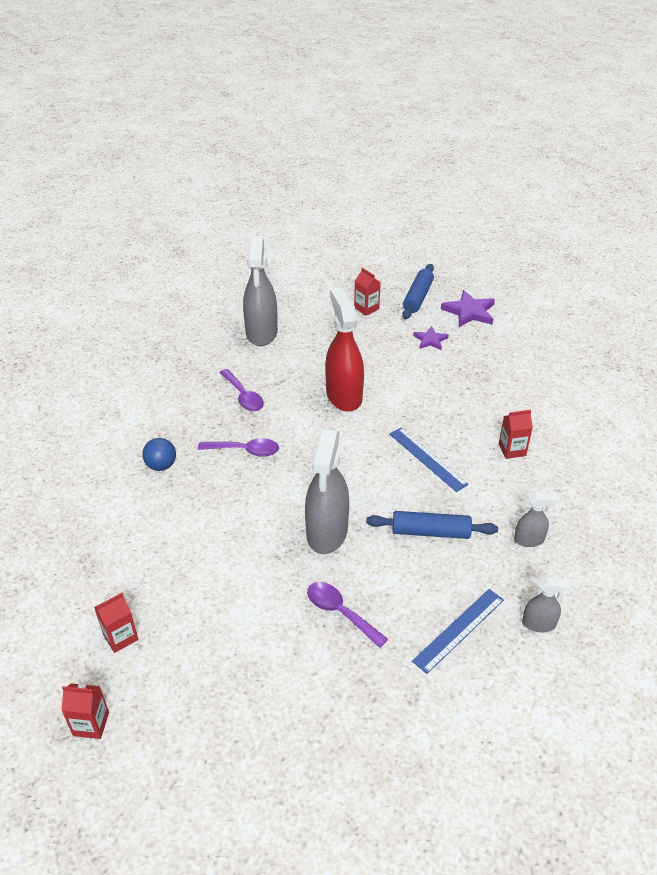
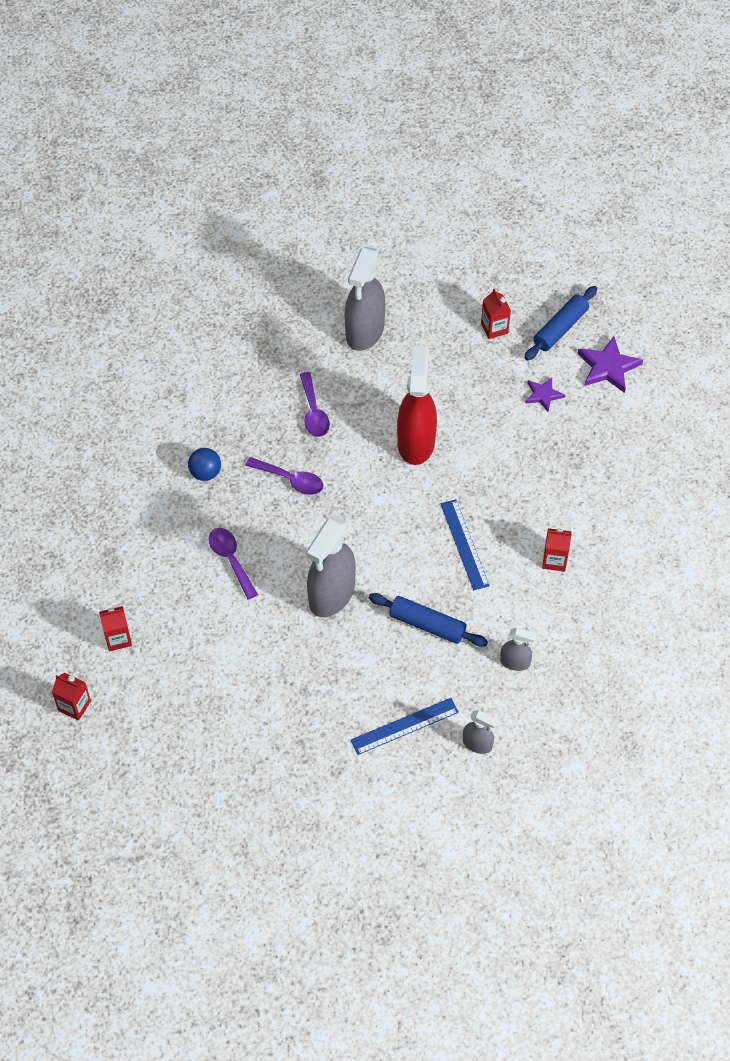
camera: 20 degrees right, 15 degrees up
(340, 612) = (309, 676): purple spoon -> purple spoon (231, 560)

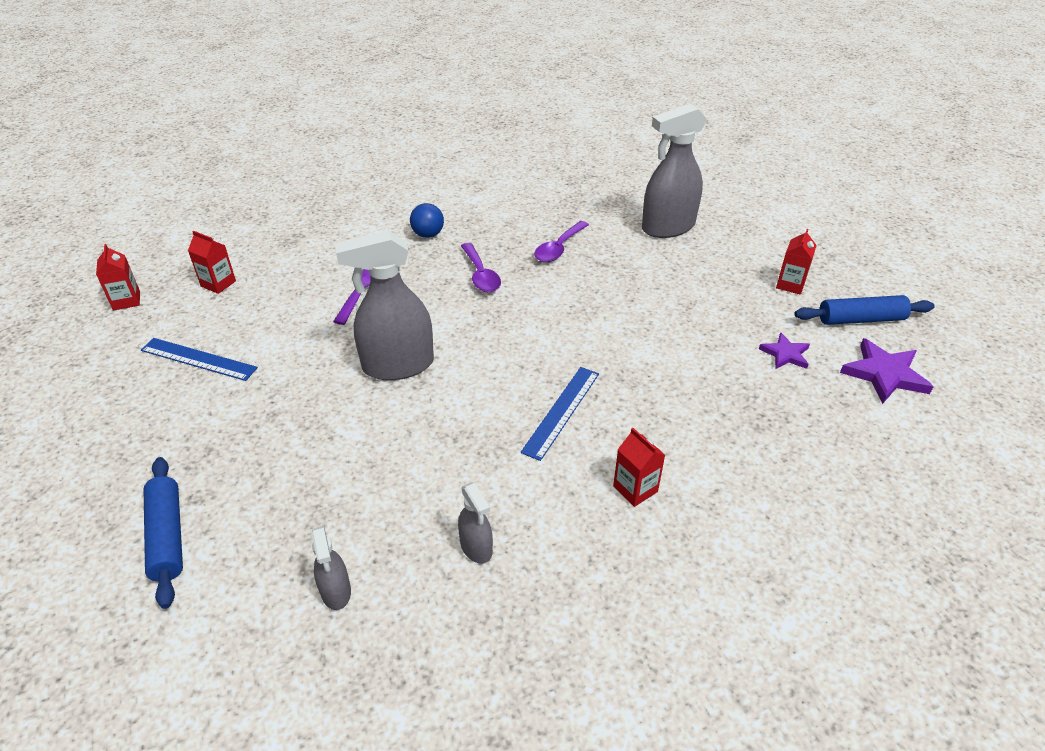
camera: 45 degrees right, 15 degrees down
(404, 726) = (300, 513): blue ruler -> blue ruler (198, 359)
(416, 442) = (617, 314): red spray bottle -> none
(427, 625) = (441, 447): blue rolling pin -> blue rolling pin (167, 536)

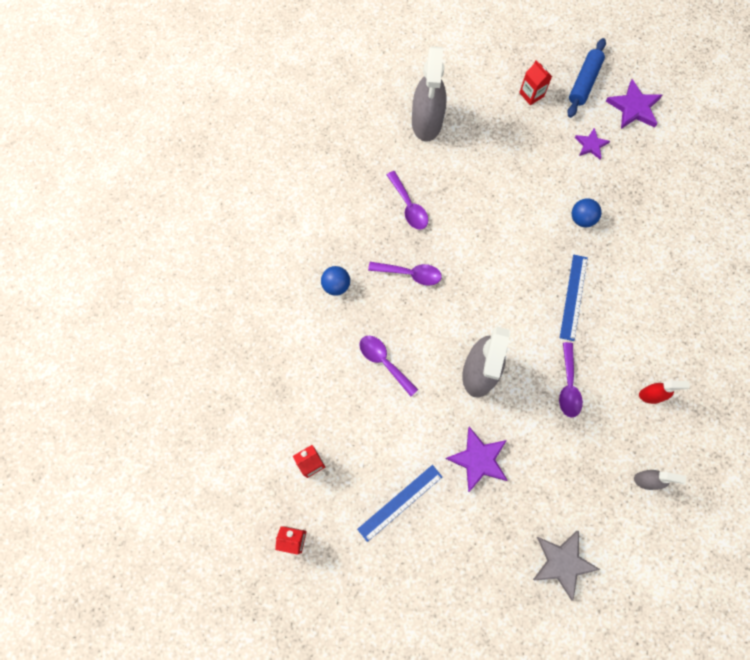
camera: 60 degrees left, 30 degrees up
(167, 536) = (563, 563): blue rolling pin -> grey star
(282, 403) = (478, 459): none -> purple star
(432, 451) = (568, 386): none -> purple spoon
(476, 547) = (651, 395): grey spray bottle -> red spray bottle
(561, 411) = (573, 297): blue ruler -> blue ruler turned 45 degrees clockwise
(635, 489) = (651, 292): red carton -> none
(676, 381) = (582, 219): none -> blue ball

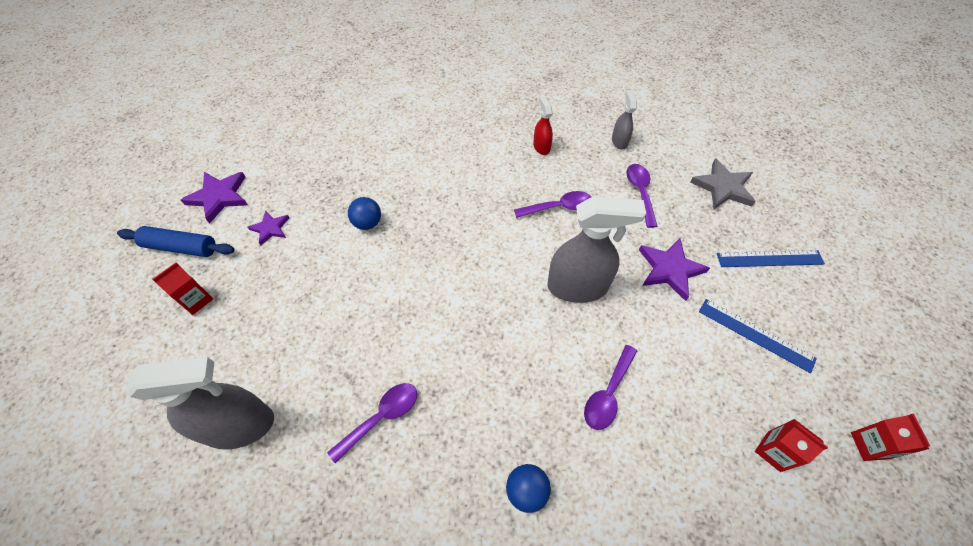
camera: 105 degrees left, 15 degrees down
(410, 274) = (481, 391): purple spoon -> purple spoon (640, 192)
(573, 297) = (462, 217): blue ruler -> blue ruler (769, 259)

